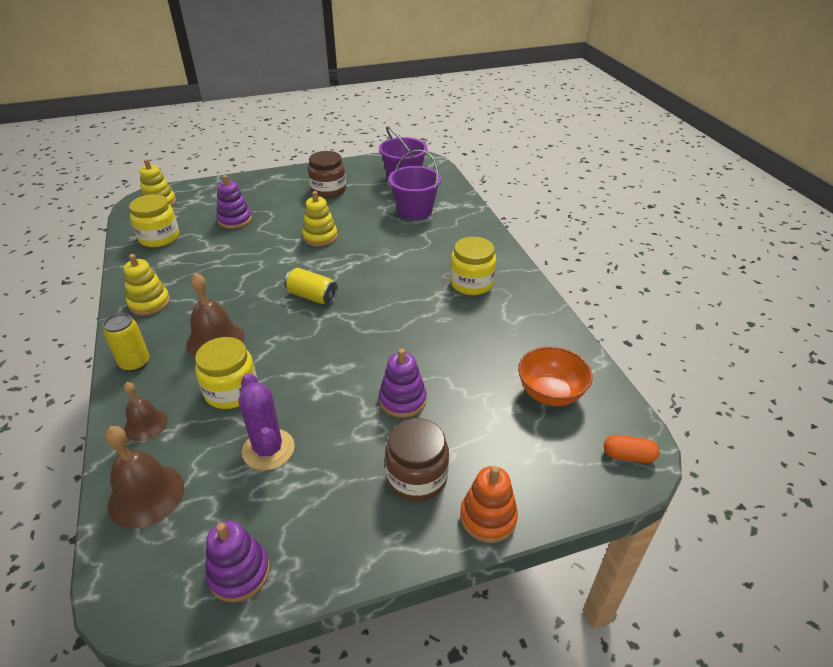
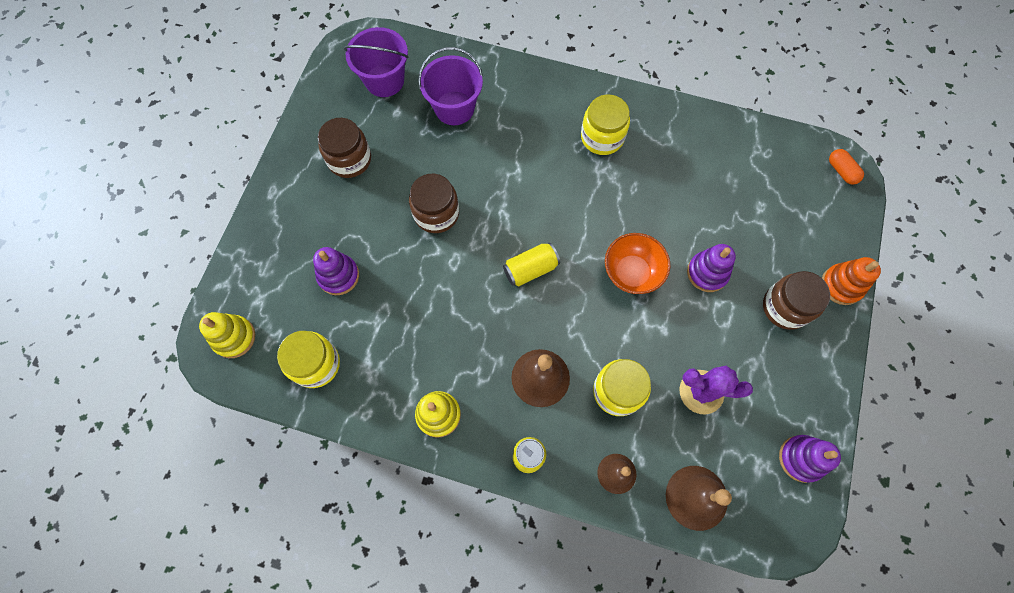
camera: 55 degrees left, 30 degrees up
(320, 237) = (436, 213): yellow stacking toy -> brown jar
(550, 393) = (761, 174): orange bowl -> orange bowl (631, 273)
(628, 456) = (841, 171): orange capsule -> orange capsule turned 75 degrees counterclockwise

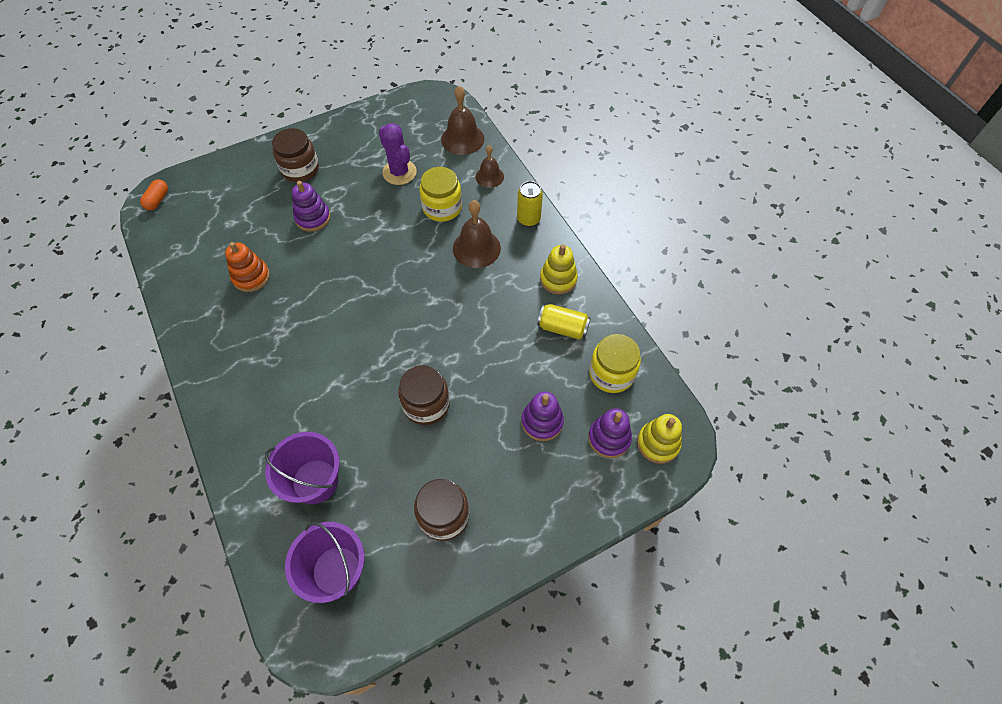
camera: 135 degrees left, 10 degrees down
(530, 269) = (409, 310): yellow can -> yellow can (562, 328)
(602, 137) = (250, 352): yellow jar -> none
(631, 273) = (353, 254): orange bowl -> none
(801, 458) = (392, 113): purple stacking toy -> purple stacking toy (609, 438)
(841, 285) = (257, 154): orange stacking toy -> orange stacking toy (251, 277)

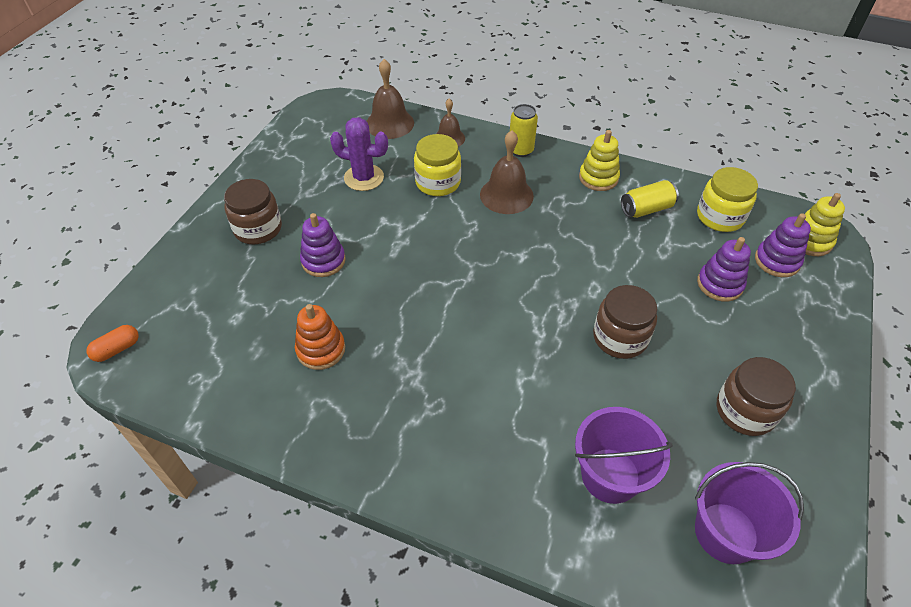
camera: 40 degrees left, 10 degrees down
(158, 200) = (117, 349): orange capsule -> orange capsule turned 75 degrees clockwise

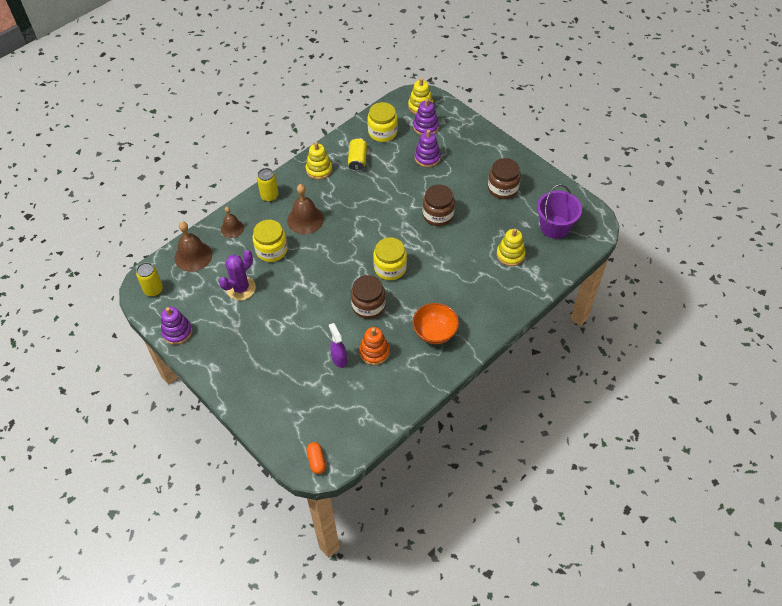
camera: 65 degrees left, 5 degrees up
(258, 229) = (253, 361): brown jar -> brown jar (368, 306)
(293, 313) = (339, 359): none -> purple spray bottle
(323, 261) = (304, 332): purple stacking toy -> purple stacking toy (177, 332)
(326, 112) = (153, 290): none -> yellow can
(389, 416) = (434, 333): none -> orange bowl
(481, 314) = (390, 268): none -> yellow jar
(610, 475) = (510, 255): purple bucket -> yellow stacking toy

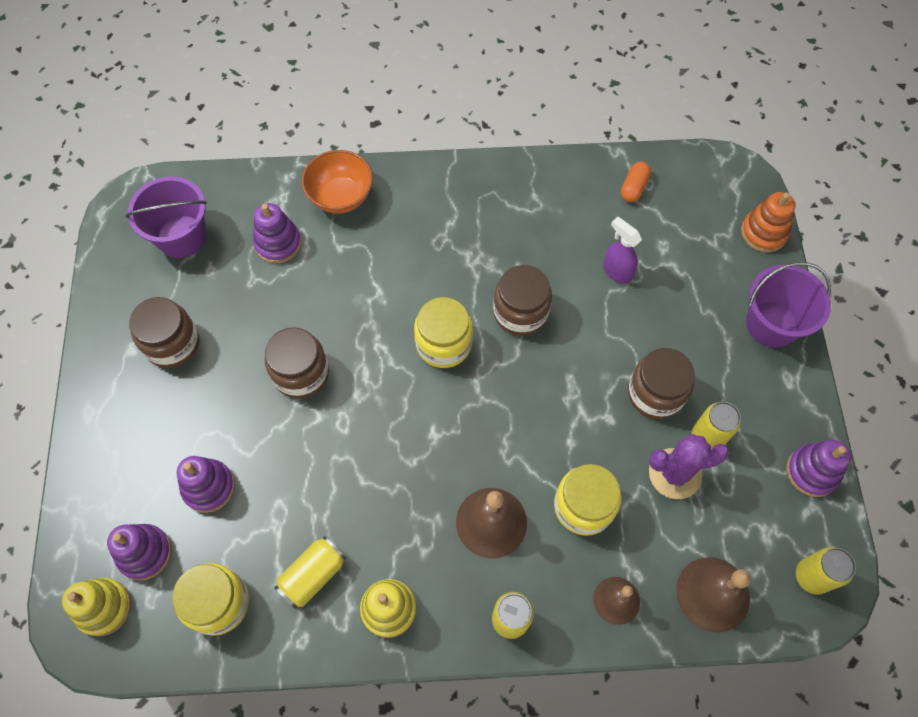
camera: 140 degrees left, 10 degrees up
(236, 313) = (707, 437): none -> yellow can
(239, 389) = (771, 324): none -> purple bucket
(274, 315) = (655, 393): none -> brown jar
(316, 461) = (733, 180): orange capsule -> orange capsule (633, 187)
(339, 359) = (616, 271): purple spray bottle -> purple spray bottle turned 120 degrees clockwise
(374, 352) = (566, 248): orange stacking toy -> orange stacking toy (763, 233)
(434, 333) = (472, 218): orange bowl -> orange bowl (341, 197)
(510, 255) = (278, 243): yellow stacking toy -> purple stacking toy

